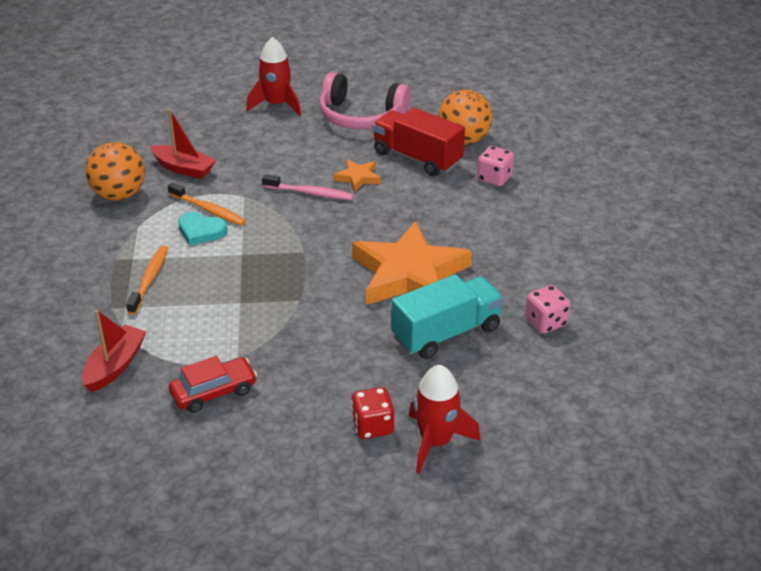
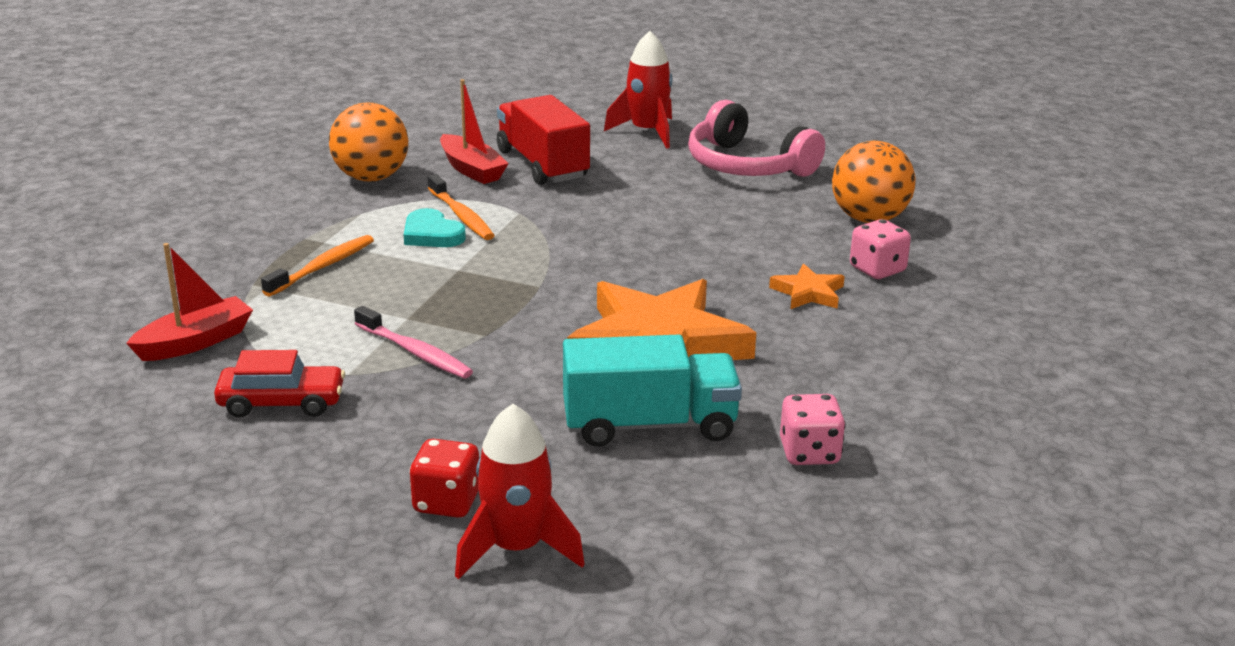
camera: 25 degrees right, 10 degrees down
(310, 193) = (606, 228): pink toothbrush -> pink toothbrush (415, 352)
(358, 178) = (684, 226): orange star -> orange star (808, 293)
(417, 158) = (785, 224): red truck -> red truck (542, 165)

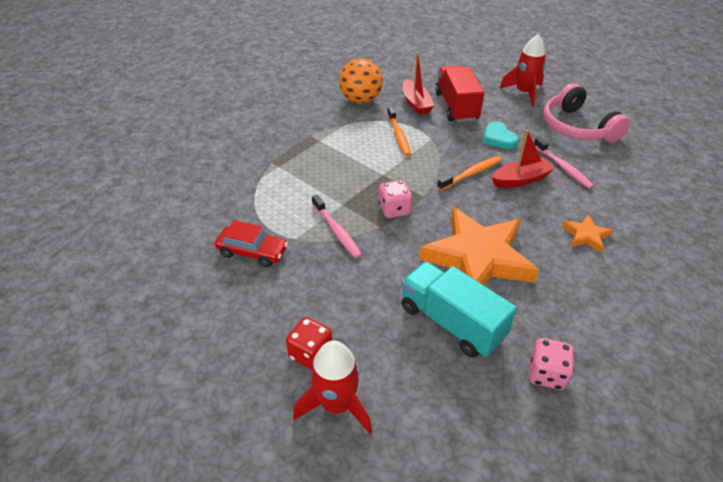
camera: 20 degrees right, 15 degrees up
(195, 342) = (227, 197): red boat -> red boat (521, 179)
(322, 267) = (312, 158): orange toothbrush -> orange toothbrush (471, 173)
(432, 234) = (378, 146): turquoise heart -> turquoise heart (498, 138)
(649, 425) = (451, 322): turquoise truck -> turquoise truck turned 150 degrees counterclockwise
(744, 218) = (563, 167): none -> pink toothbrush
(869, 219) = (643, 183): orange ball -> none
(877, 269) = (637, 226): pink dice -> pink dice (394, 210)

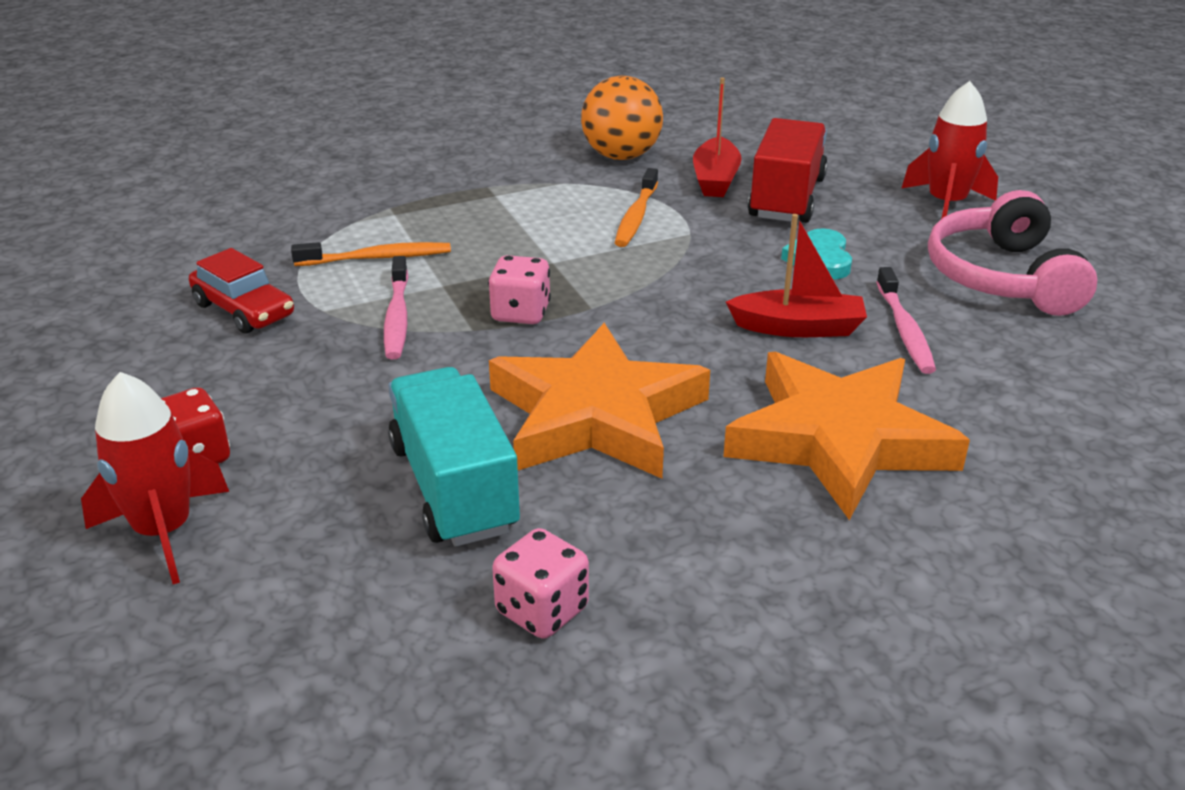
camera: 25 degrees right, 10 degrees down
(471, 173) = (711, 297): orange toothbrush -> orange toothbrush (377, 258)
(586, 236) = (839, 440): orange star -> orange star, size x2.29

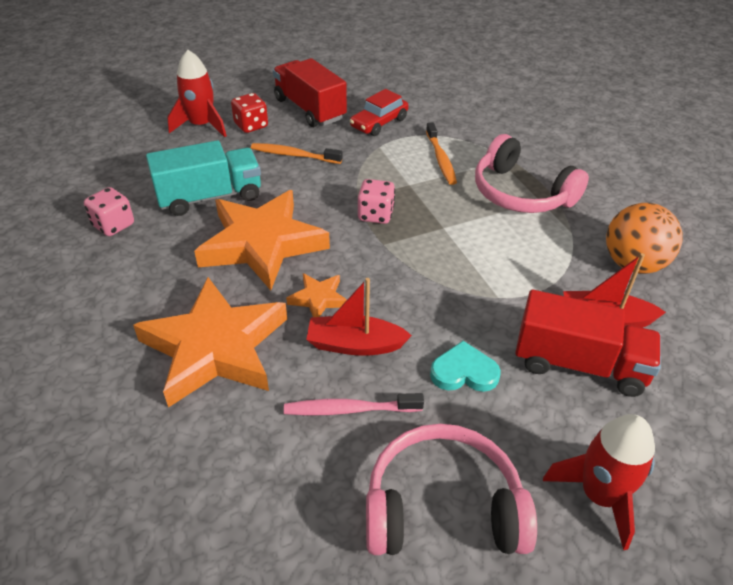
camera: 90 degrees right, 10 degrees up
(157, 386) = (309, 109): none -> red truck
(397, 317) = (371, 170): pink toothbrush -> none
(476, 205) = (521, 193): none -> pink headphones
(636, 216) = (521, 269): orange toothbrush -> orange toothbrush (294, 155)
(718, 357) = (318, 299): none -> orange star
(798, 328) = (355, 344): red boat -> red boat turned 90 degrees clockwise

